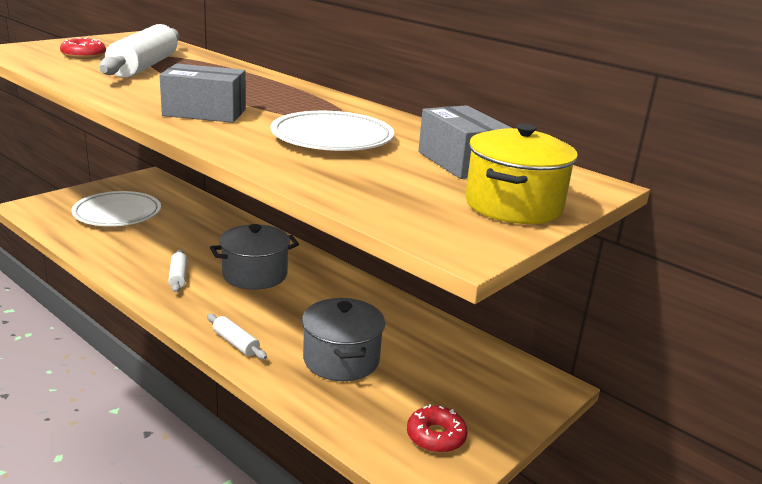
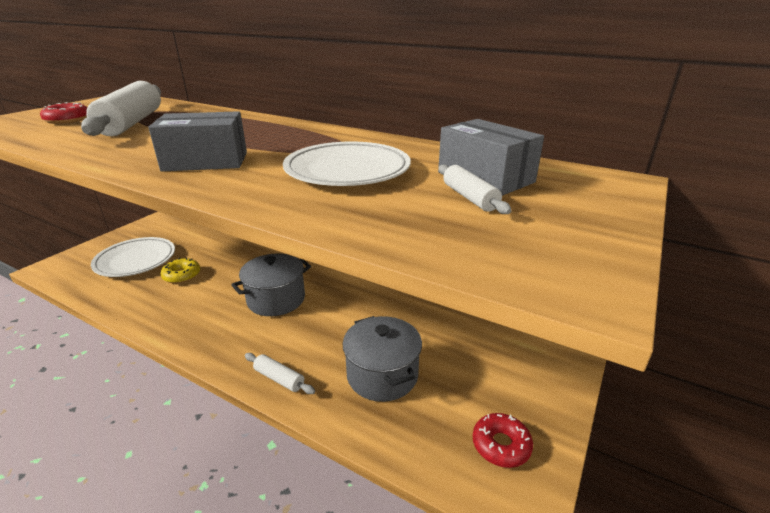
camera: 10 degrees left, 5 degrees up
(162, 236) = (182, 275): none -> yellow donut
(178, 276) = (206, 315): white rolling pin -> white rolling pin (469, 197)
(513, 205) = (577, 219): yellow pot -> none

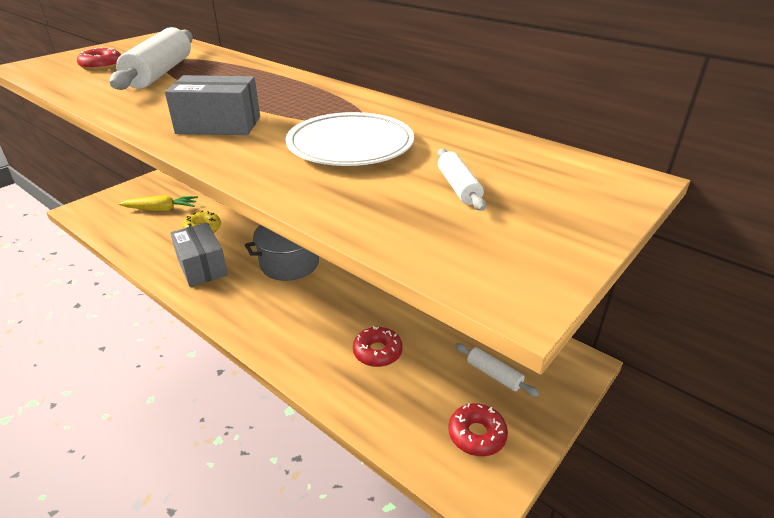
camera: 10 degrees right, 5 degrees up
(136, 260) = (161, 209): white plate -> yellow carrot
(279, 378) = (277, 343): white rolling pin -> white rolling pin (494, 374)
(382, 375) = (377, 352): grey pot -> red donut
(485, 177) = (487, 164): grey box -> grey box (202, 266)

